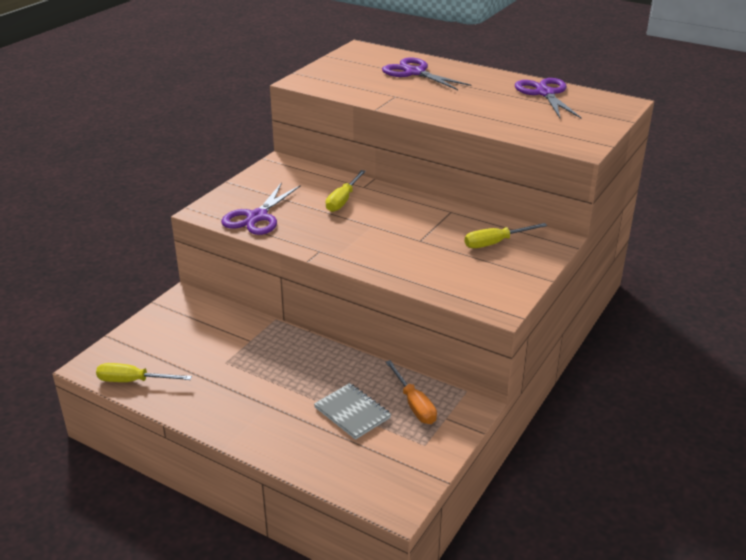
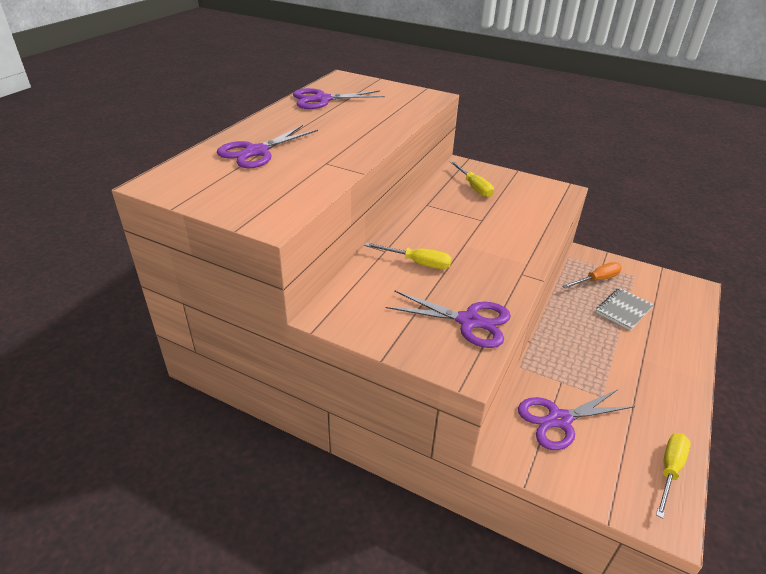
camera: 95 degrees left, 5 degrees up
(133, 381) = (669, 470): yellow screwdriver -> yellow screwdriver turned 150 degrees counterclockwise
(206, 330) = (559, 420): none -> purple scissors

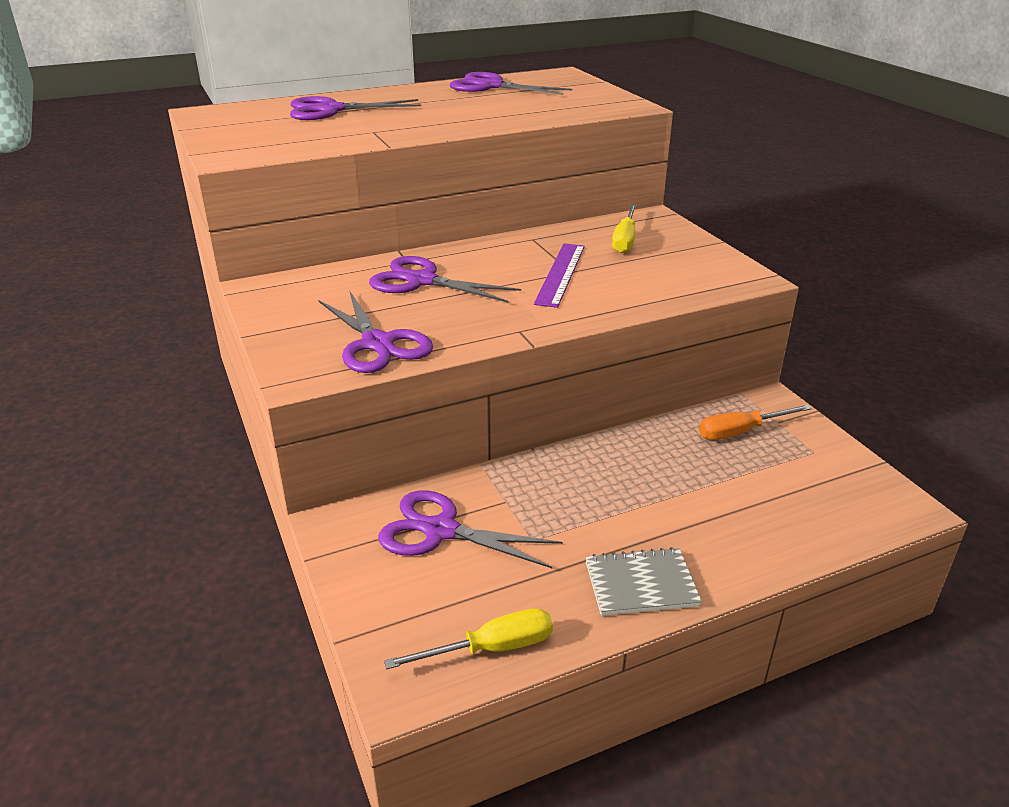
camera: 40 degrees right, 5 degrees down
(417, 263) = (421, 281): yellow screwdriver -> purple scissors
(480, 224) = (560, 274): none -> purple ruler
(596, 280) = (740, 432): orange screwdriver -> orange screwdriver turned 150 degrees clockwise
(623, 310) = (724, 477): grey notebook -> grey notebook (641, 584)

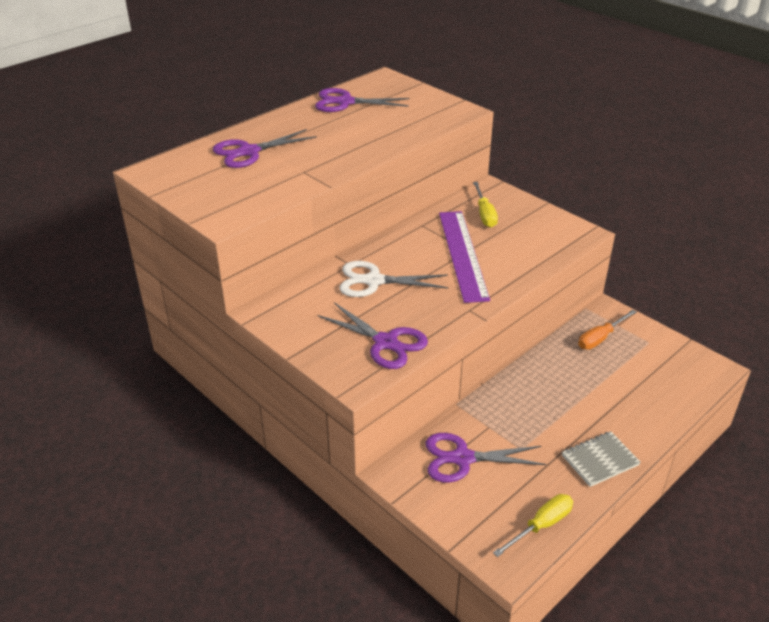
camera: 20 degrees left, 5 degrees up
(421, 281) = (374, 281): purple scissors -> white scissors
(560, 274) = (462, 254): purple ruler -> purple ruler, size x1.51

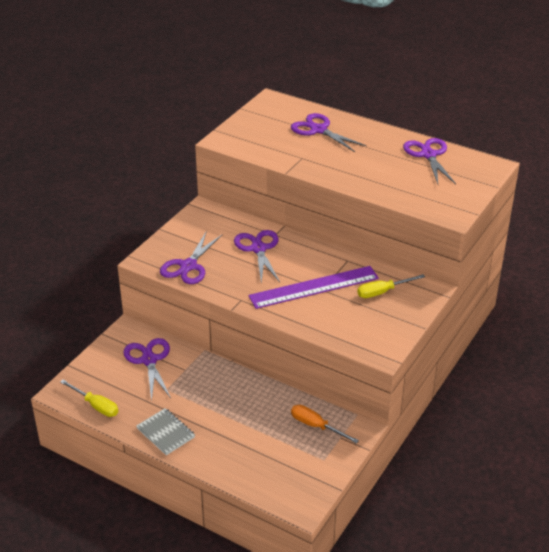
camera: 75 degrees right, 0 degrees up
(374, 281) = (258, 249): white scissors -> purple scissors

